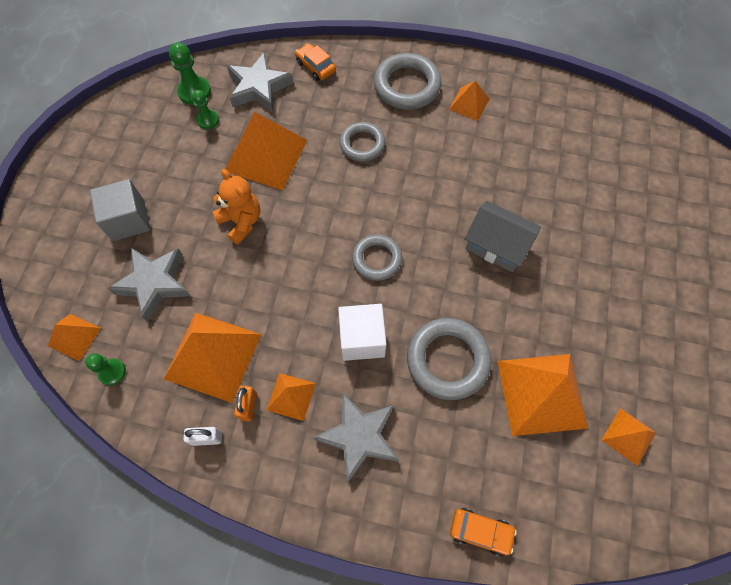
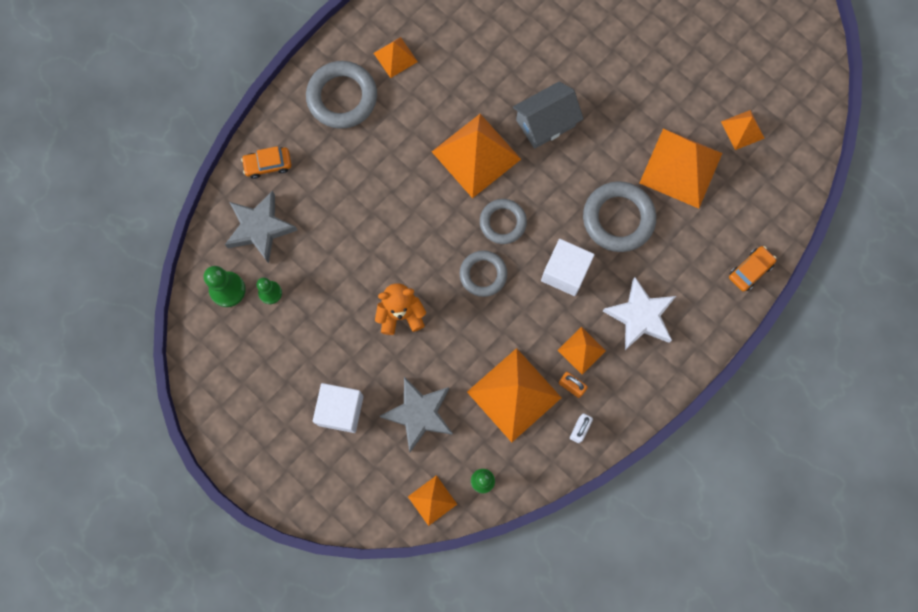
camera: 60 degrees left, 10 degrees up
(128, 220) = (340, 410): grey cube -> white cube
(266, 155) = (343, 259): orange pyramid -> orange pyramid (476, 155)
(359, 437) = (640, 316): grey star -> white star
(362, 144) = (382, 172): grey ring -> grey ring (483, 274)

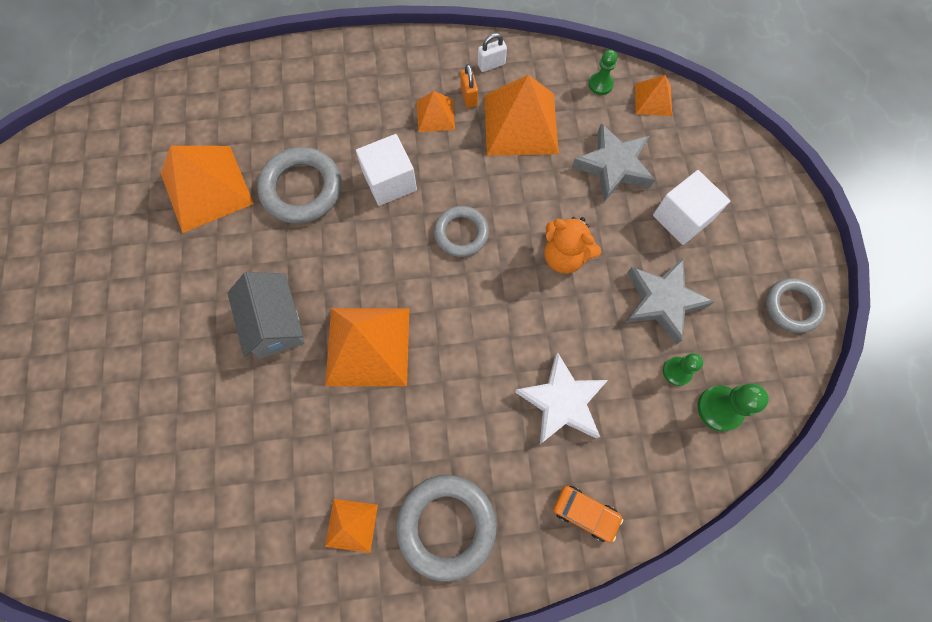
camera: 140 degrees left, 5 degrees down
(260, 228) = (642, 447): grey star -> grey star (662, 301)
(502, 222) = (402, 264): grey ring -> grey ring (792, 307)
(545, 123) = (275, 323): grey house -> grey house turned 60 degrees clockwise
(640, 316) = (364, 104): white star -> white star (561, 402)
(742, 130) = (122, 178): orange pyramid -> none
(750, 270) = (245, 72): orange car -> none

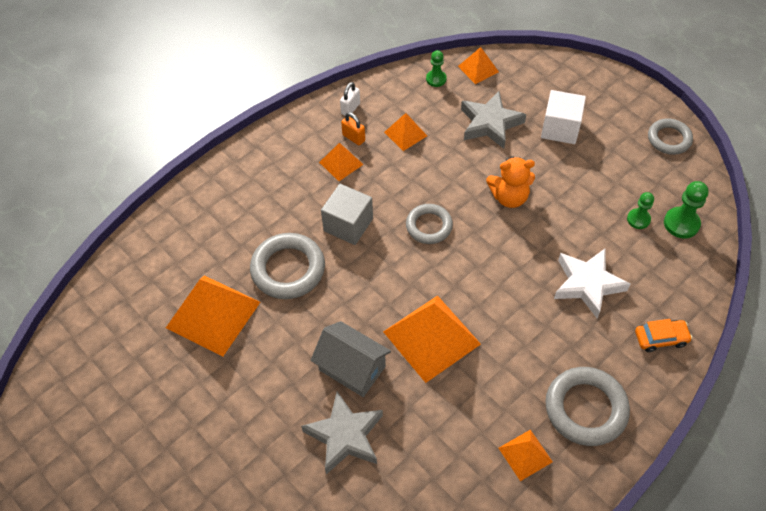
camera: 35 degrees left, 15 degrees down
(389, 181) = (348, 225): white cube -> grey cube
(521, 123) = (405, 134): orange pyramid -> orange pyramid, size x0.52
(662, 301) = (593, 185): grey star -> grey star (345, 436)

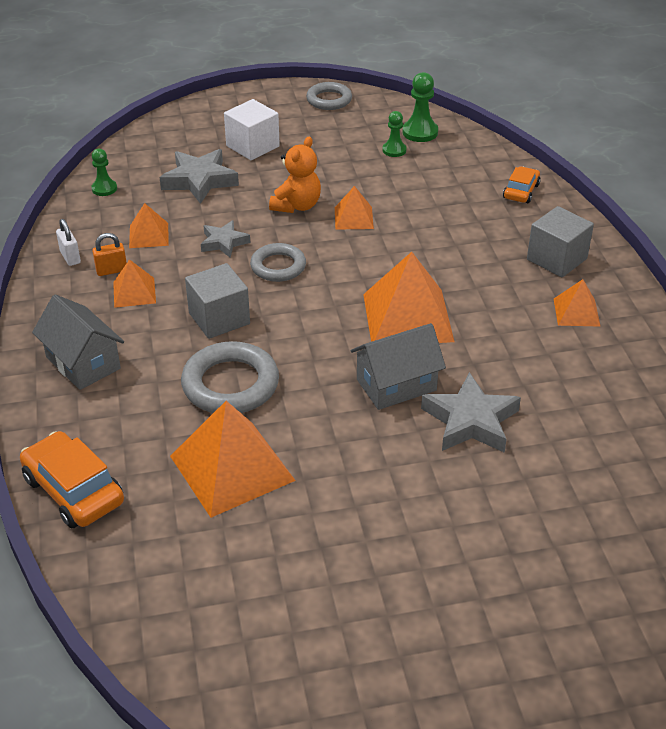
camera: 60 degrees left, 15 degrees down
(148, 244) = (73, 490): none -> orange car
(256, 180) = (83, 363): none -> grey house
(431, 179) = (224, 242): none -> grey star
(478, 69) = (125, 159): orange pyramid -> orange pyramid (353, 218)
(585, 409) = (556, 259): grey ring -> grey cube
(587, 284) = (434, 204): white star -> none

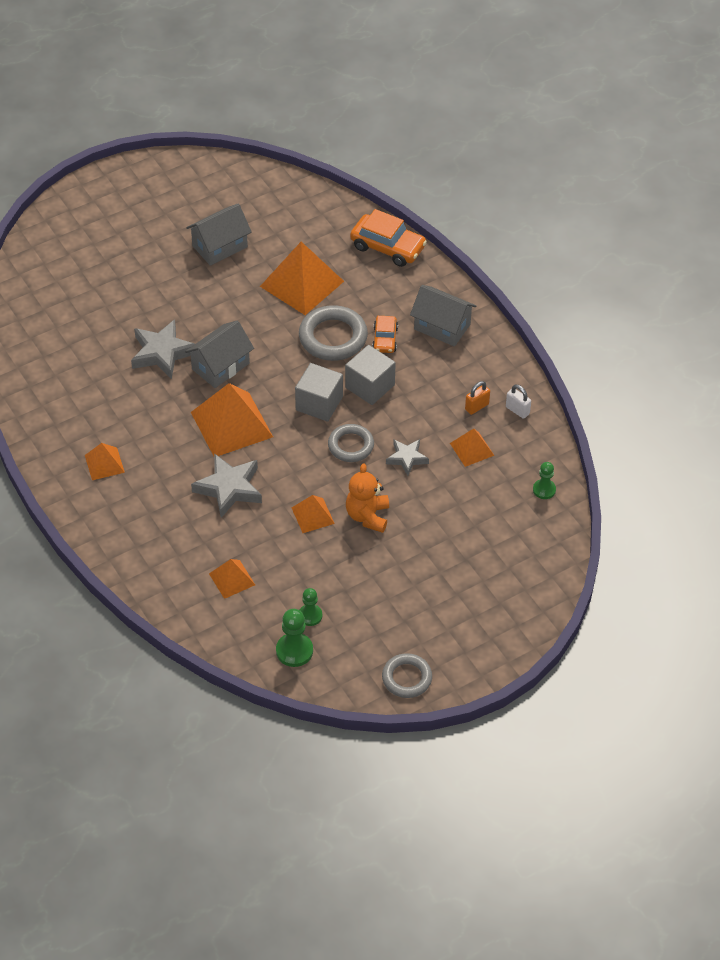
camera: 160 degrees right, 10 degrees up
(134, 292) = (446, 392): orange pyramid -> orange pyramid (232, 579)
(200, 181) = (468, 523): grey star -> grey star (229, 488)
(252, 146) = (446, 583): white cube -> none
(328, 563) = (220, 246): none -> grey house
(521, 191) = (175, 590): orange car -> orange car (385, 339)
(556, 259) = (128, 515): grey cube -> grey cube (319, 403)

